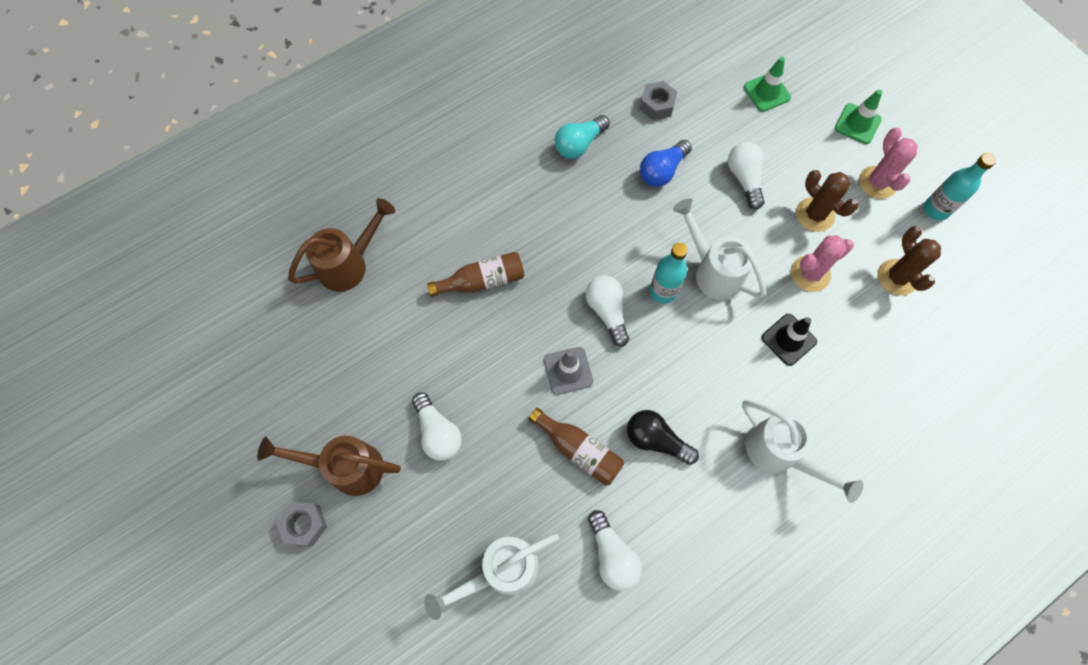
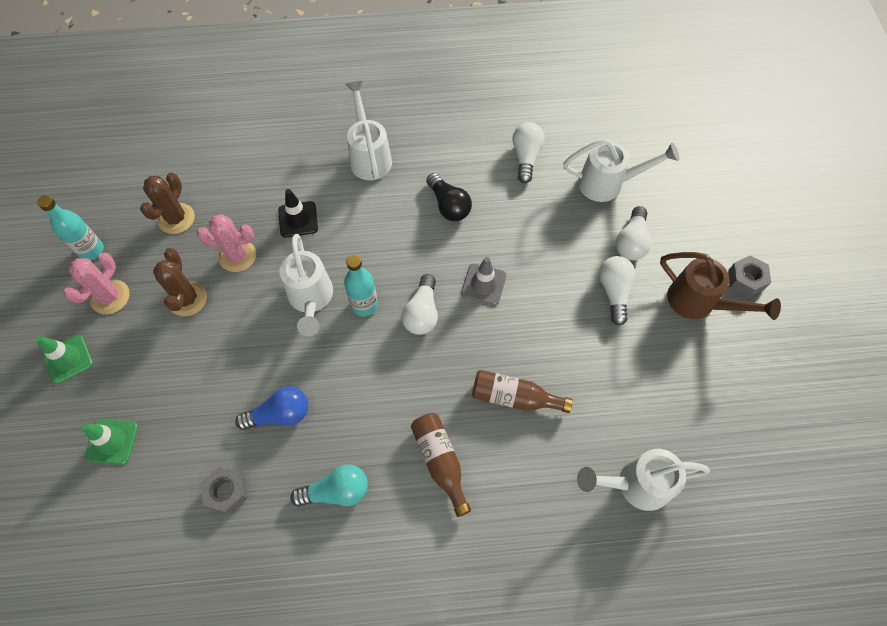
camera: 150 degrees left, 5 degrees down
(350, 264) = (634, 484): brown watering can -> white watering can
(579, 450) = (509, 226): brown bottle -> brown bottle (440, 461)
(744, 179) = (215, 364): white light bulb -> white light bulb (631, 242)

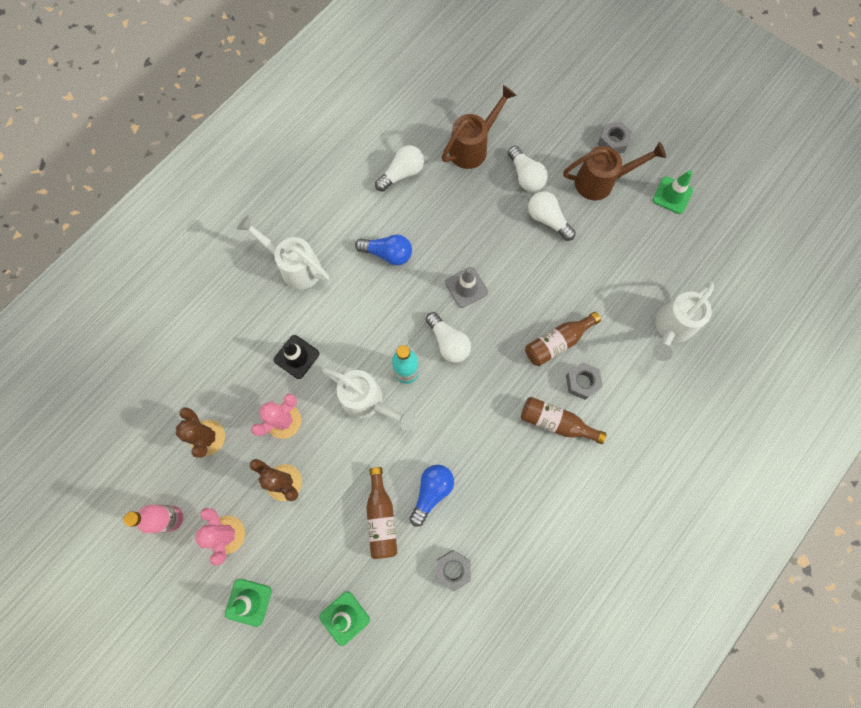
camera: 45 degrees left, 10 degrees up
(91, 250) = (171, 518): turquoise bottle -> pink bottle
(222, 395) = (381, 518): none -> brown bottle
(336, 491) = (516, 501): turquoise light bulb -> none
(449, 205) = (388, 254): black light bulb -> blue light bulb
(500, 451) = (582, 382): none -> grey nut
(526, 157) = (402, 174): white light bulb -> white light bulb turned 90 degrees clockwise
(608, 184) = (473, 147): white watering can -> brown watering can
(760, 372) = (672, 195): none -> green traffic cone

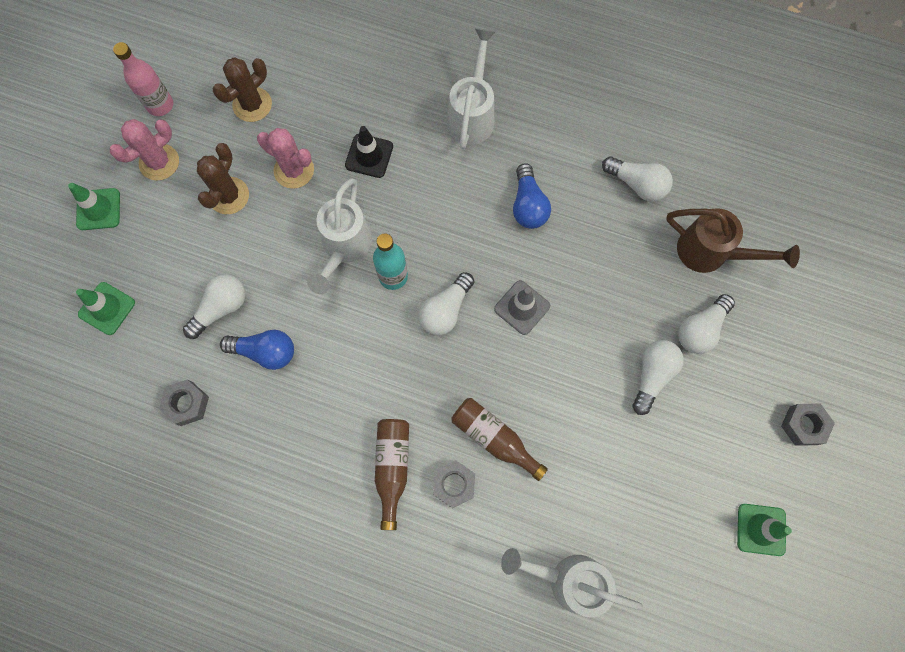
camera: 70 degrees right, 0 degrees up
(381, 518) = (221, 308): brown bottle -> white light bulb
(601, 182) = (737, 428): brown watering can -> none

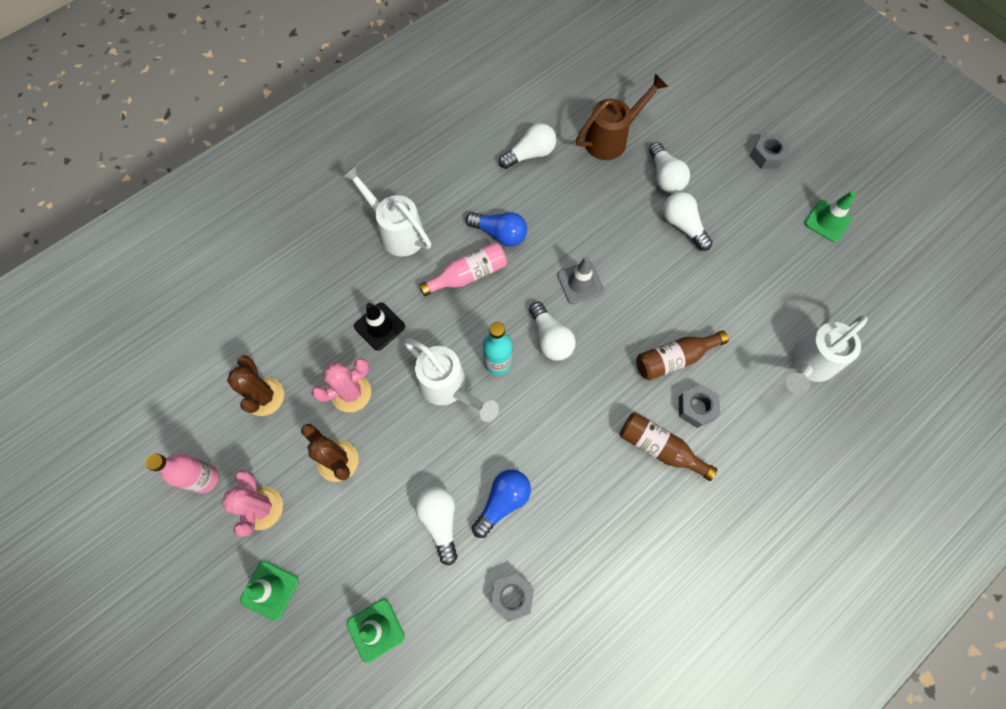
camera: 60 degrees left, 5 degrees down
(466, 201) = (468, 275): none -> pink bottle

